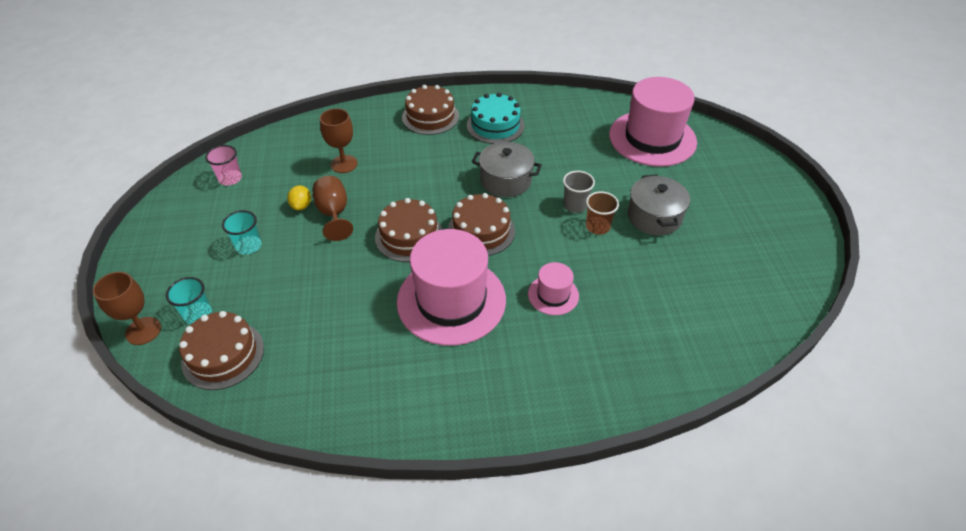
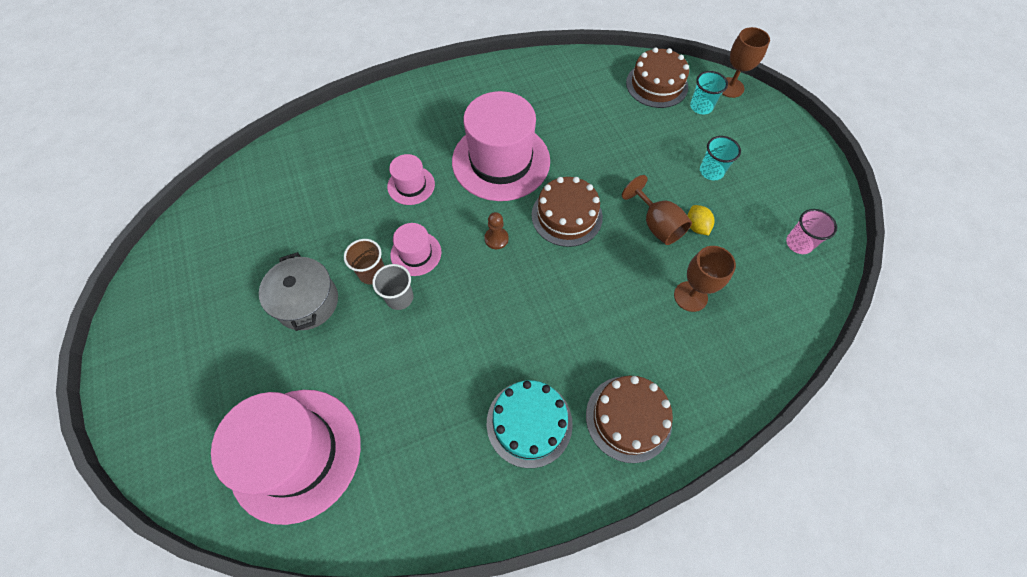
camera: 165 degrees right, 15 degrees up
(481, 231) = (496, 239): brown cake -> brown pawn
(505, 180) = (488, 317): grey pot -> none
(557, 233) = (416, 253): none -> pink hat

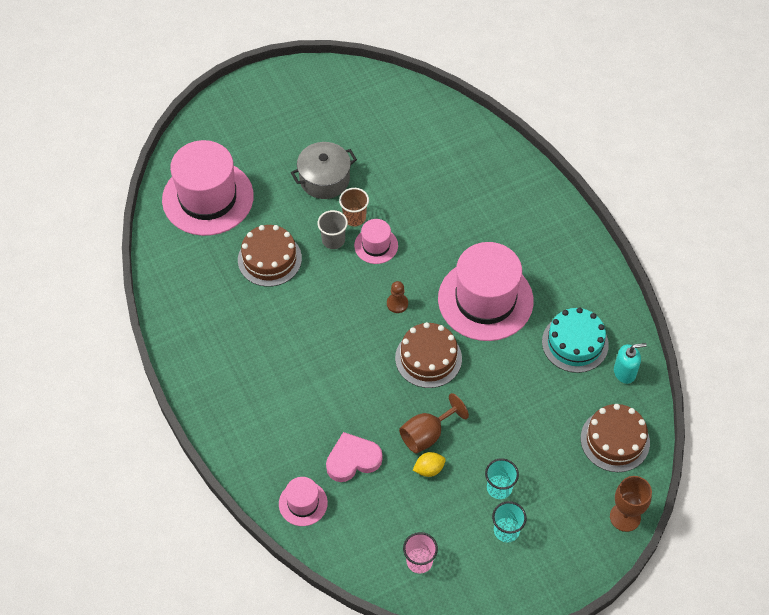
camera: 85 degrees right, 5 degrees down
(411, 185) = (447, 231): pink hat -> pink hat (303, 503)
(529, 423) = (234, 340): turquoise cake -> turquoise cake (575, 343)
(588, 70) = (624, 372): none -> turquoise soap dispenser
(628, 418) = (241, 408): brown cake -> brown cake (269, 259)
(690, 296) = (353, 459): brown goblet -> pink heart
(701, 107) = (589, 484): turquoise cup -> turquoise cup (506, 530)

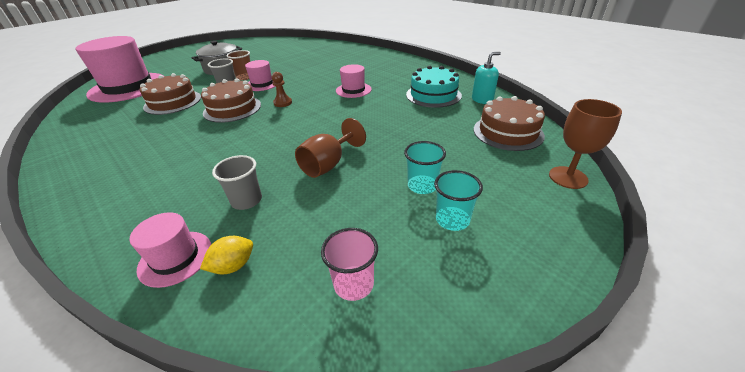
camera: 15 degrees left, 20 degrees down
(353, 459) = (246, 200): pink heart -> grey cup
(428, 358) = (316, 122): brown cake -> brown cake (232, 109)
(429, 469) = (338, 189): yellow lemon -> yellow lemon (233, 266)
(485, 300) = (353, 90): pink hat -> pink hat, size x0.47

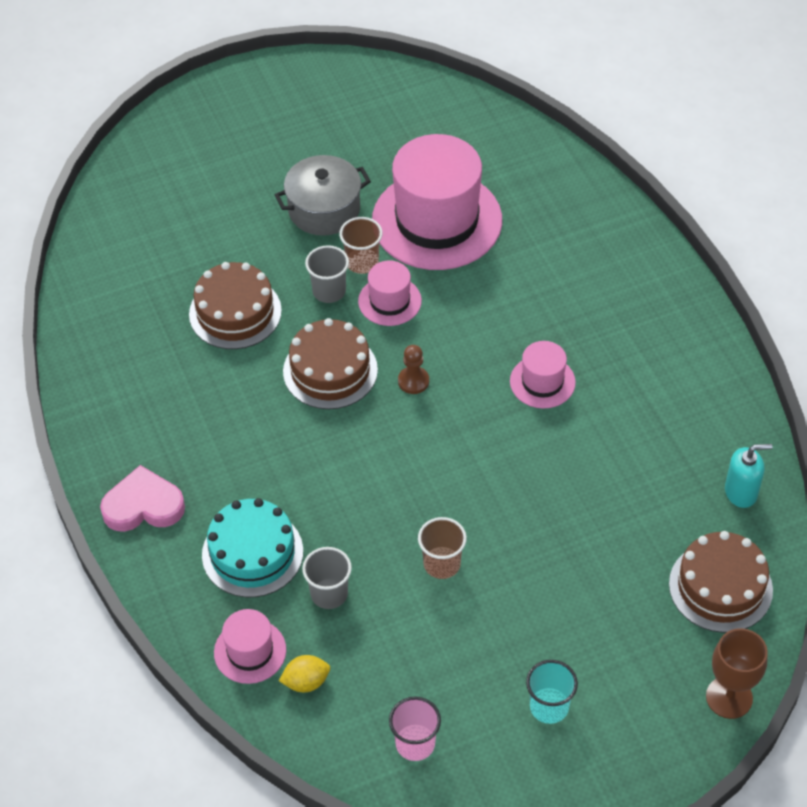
camera: 20 degrees right, 15 degrees up
(89, 190) = (143, 505): none -> pink heart
(128, 87) = (156, 227): pink hat -> pink hat (437, 220)
(328, 164) = (442, 564): brown goblet -> brown cup
(422, 186) = (543, 645): turquoise cup -> none
(433, 95) = (669, 448): turquoise cake -> turquoise cake (252, 553)

